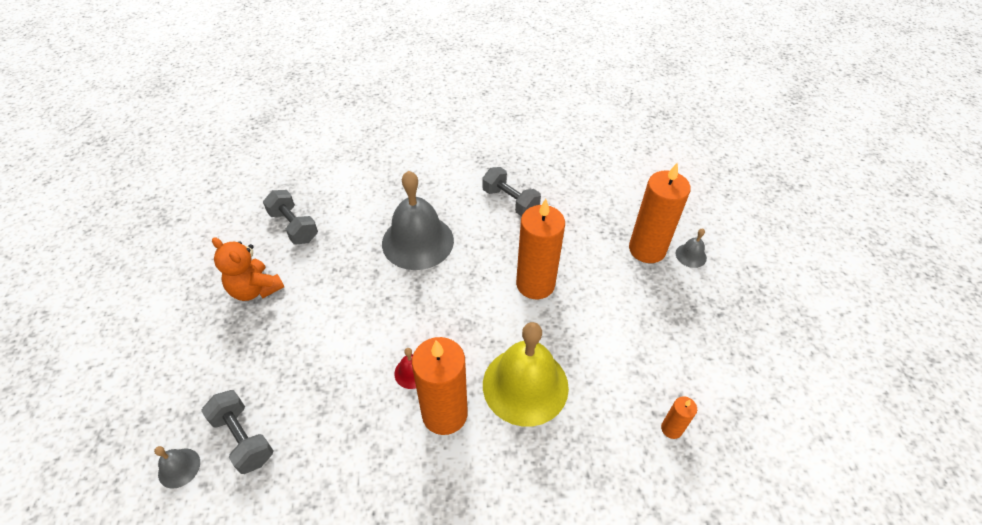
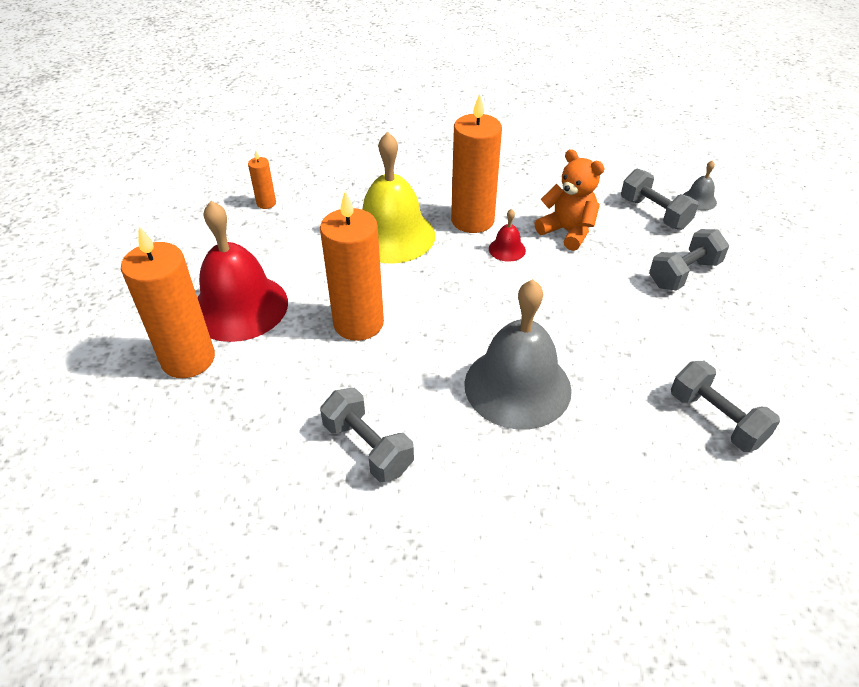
camera: 175 degrees left, 5 degrees down
(254, 350) = (683, 274): none -> grey dumbbell
(255, 289) = (720, 334): orange teddy bear -> orange teddy bear (567, 232)
(633, 294) = (239, 307): none -> red bell
(691, 255) = (133, 348): grey bell -> none

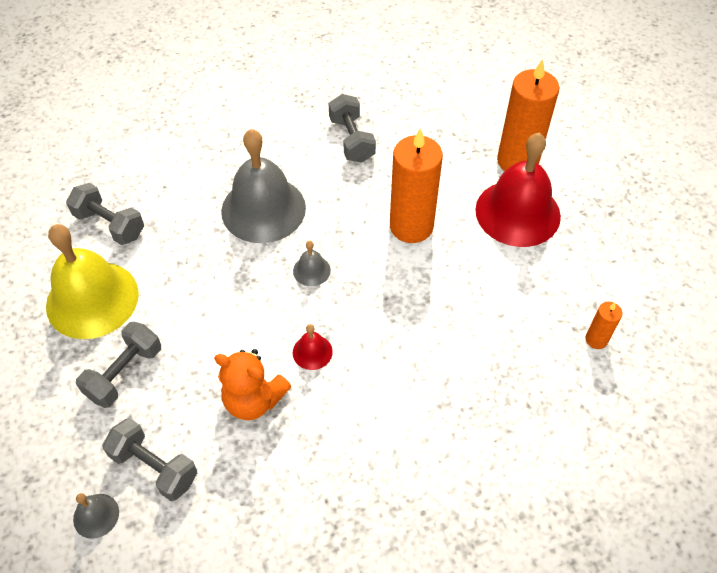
camera: 160 degrees right, 10 degrees up
(368, 447) = (351, 140): grey dumbbell -> grey dumbbell turned 45 degrees clockwise
(392, 235) = (437, 334): yellow bell -> yellow bell (92, 299)
(472, 220) = (363, 385): orange candle -> none
(484, 310) = (311, 270): none -> grey bell

